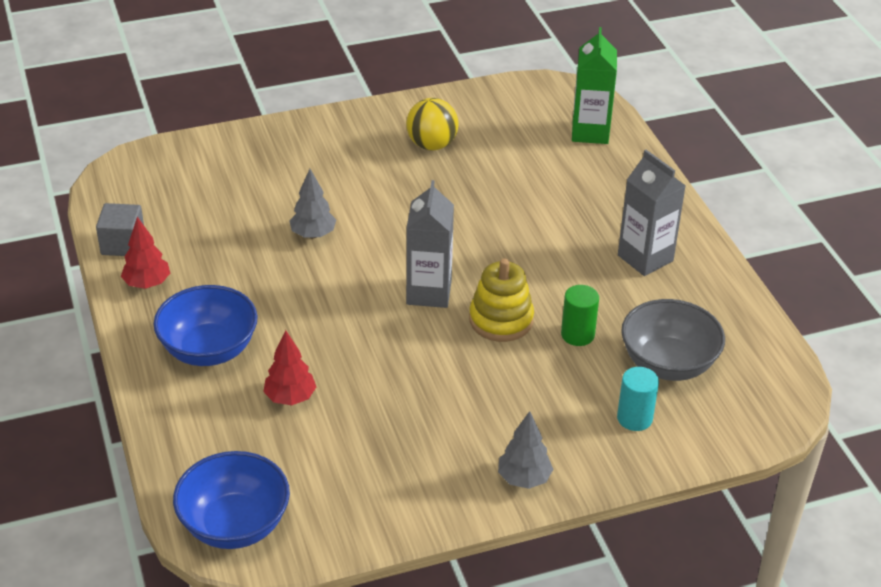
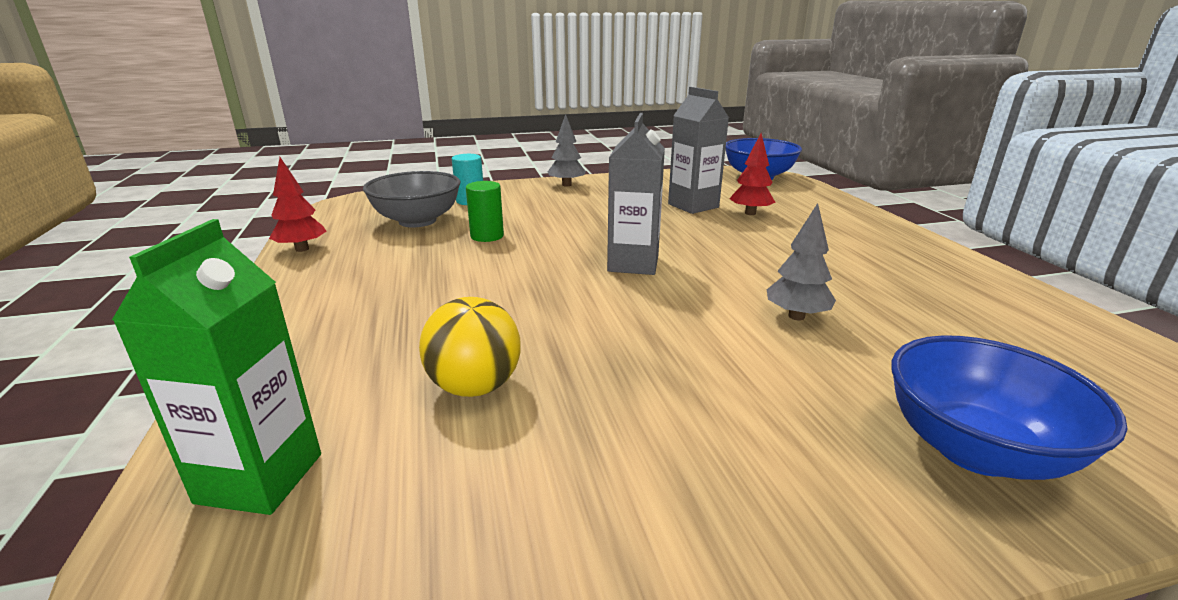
camera: 175 degrees left, 15 degrees down
(123, 244) = (1054, 312): grey cube -> none
(147, 284) = (967, 277): red tree -> red tree (302, 249)
(209, 350) = (845, 235): blue bowl -> blue bowl (975, 449)
(432, 145) = (627, 456): yellow ball -> yellow ball (475, 387)
(501, 320) = (559, 245): yellow stacking toy -> none
(645, 258) = (363, 284): grey carton -> grey carton (693, 206)

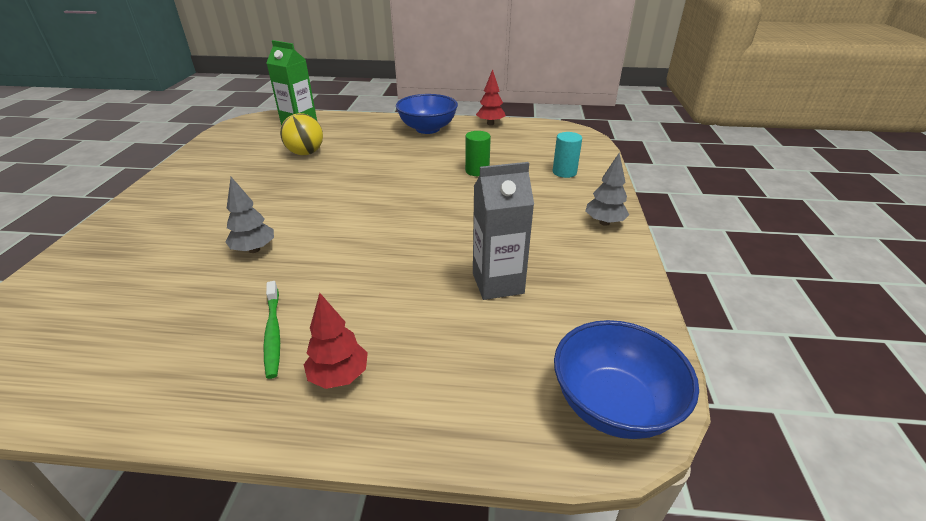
camera: 110 degrees right, 10 degrees up
(417, 221) = (523, 152): grey bowl -> none
(633, 264) = (385, 213): grey carton -> none
(750, 213) = (451, 316): red tree -> red tree (339, 376)
(869, 263) = (273, 333): none -> green toothbrush
(975, 449) = (114, 247): blue bowl -> blue bowl (427, 129)

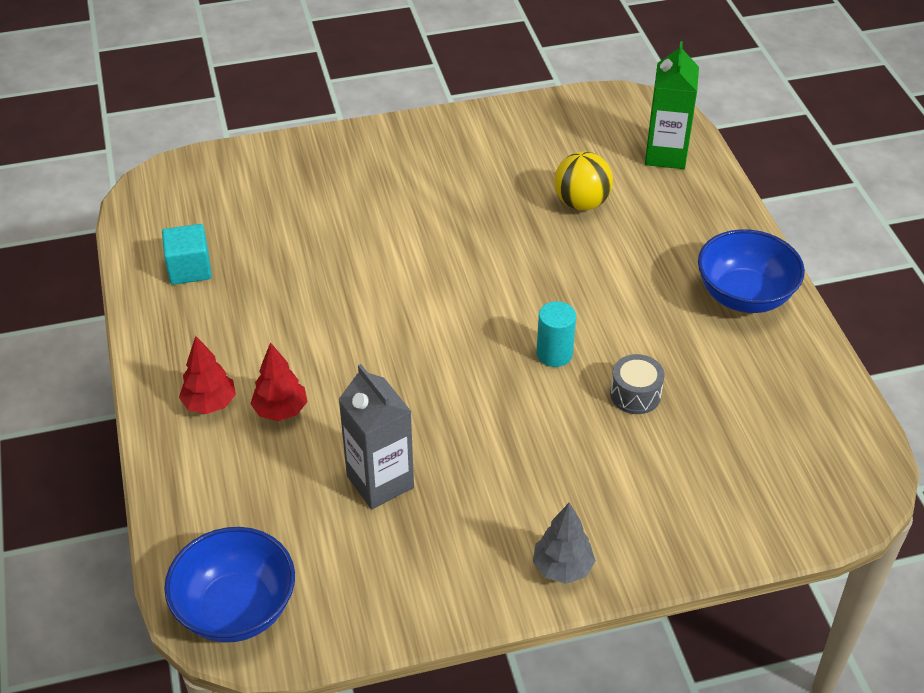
camera: 70 degrees right, 10 degrees up
(133, 357) = (189, 269): none -> turquoise cube
(254, 249) = (354, 264): grey tree -> none
(273, 333) = (244, 338): green toothbrush -> none
(477, 171) = (635, 394): green cylinder -> grey drum
(490, 123) = (821, 366): red tree -> red tree (281, 410)
(564, 172) = (692, 499): turquoise cylinder -> turquoise cylinder (554, 354)

